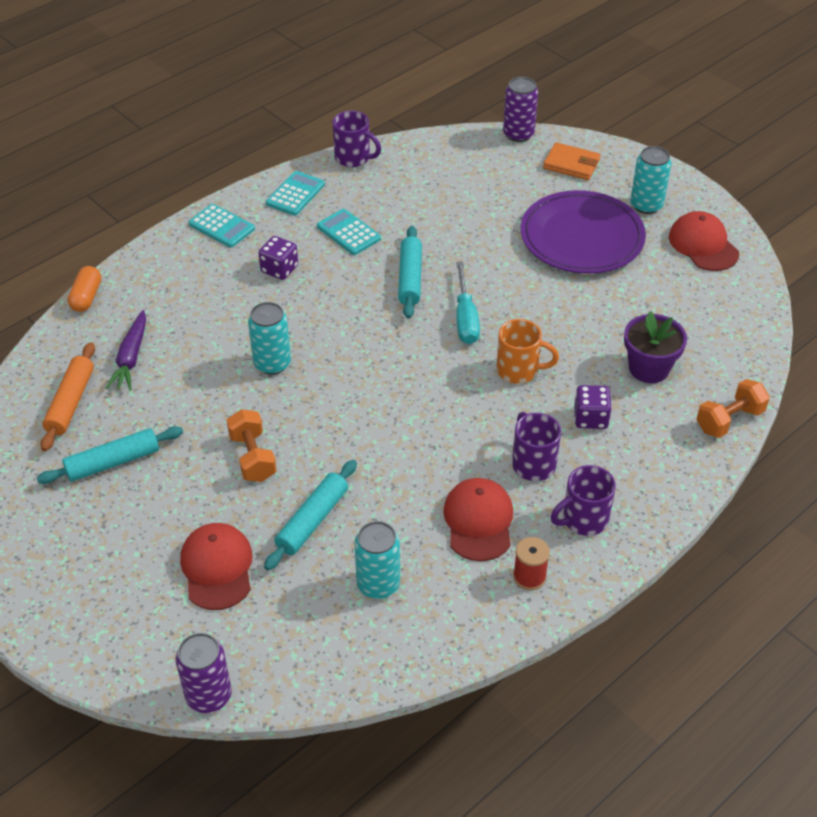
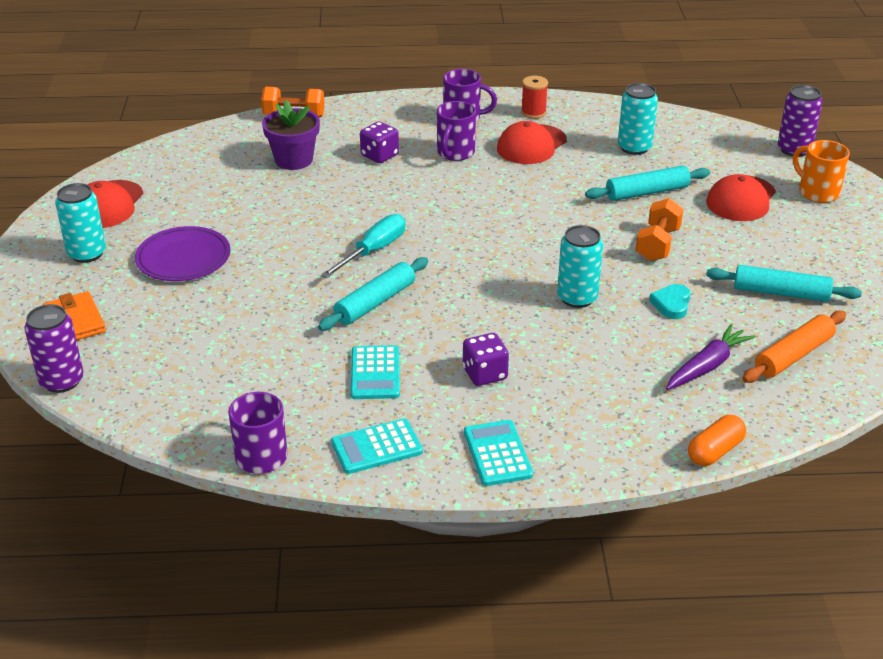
camera: 140 degrees left, 10 degrees down
(195, 399) = (671, 304): none -> turquoise heart
(519, 370) = (385, 201): orange mug -> orange mug (817, 192)
(582, 237) = (183, 258): purple plate -> purple plate, size x0.66

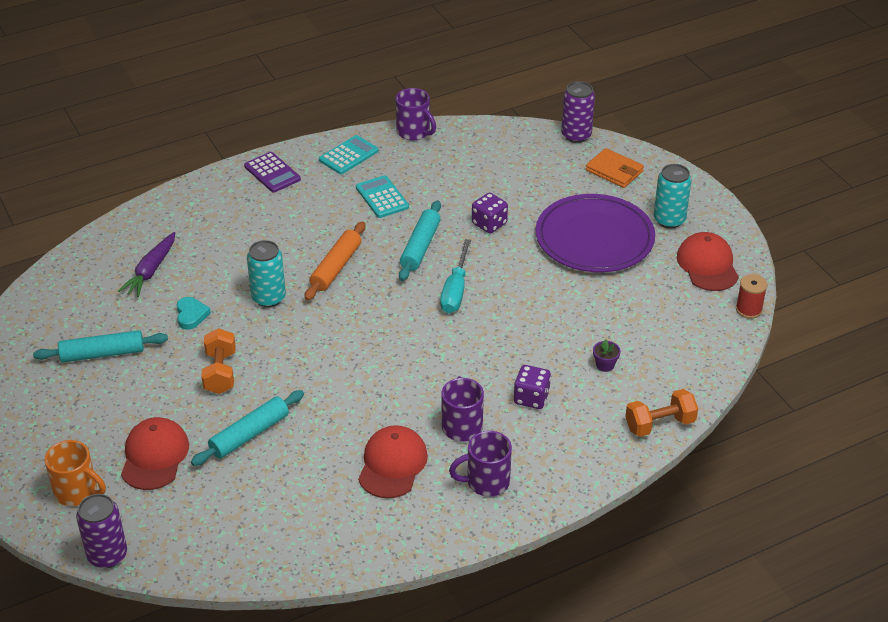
camera: 155 degrees right, 5 degrees up
(183, 258) = (594, 238): purple plate -> purple plate, size x1.51
(294, 160) = (605, 365): purple flower pot -> purple flower pot, size x0.47
(485, 374) = (307, 218): purple dice -> purple dice (489, 224)
(497, 453) = (272, 173): turquoise calculator -> purple calculator
(533, 112) = (417, 519): red spool -> red spool (748, 309)
(634, 147) = (283, 497): turquoise can -> none
(715, 451) = (133, 213): orange capsule -> none
(793, 355) = (86, 298): orange rolling pin -> orange rolling pin (336, 267)

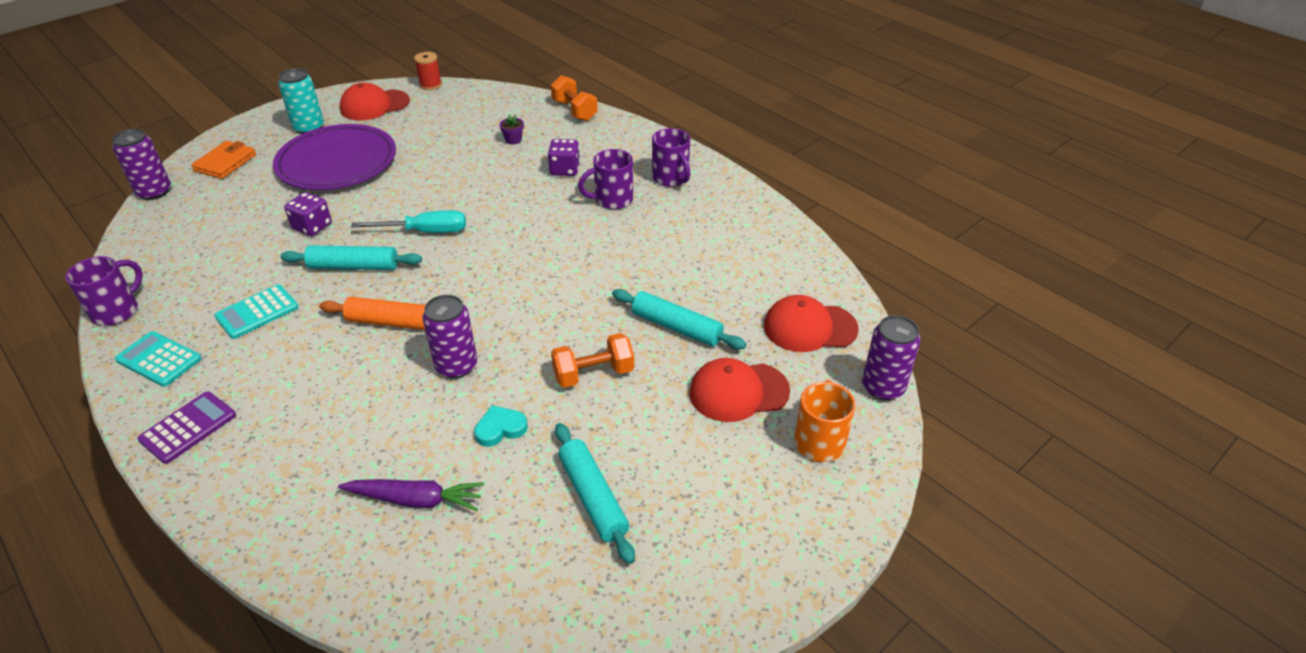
camera: 105 degrees left, 0 degrees up
(268, 298) = (456, 366): turquoise can -> purple can
(392, 464) = (674, 229): red cap -> red cap (809, 327)

